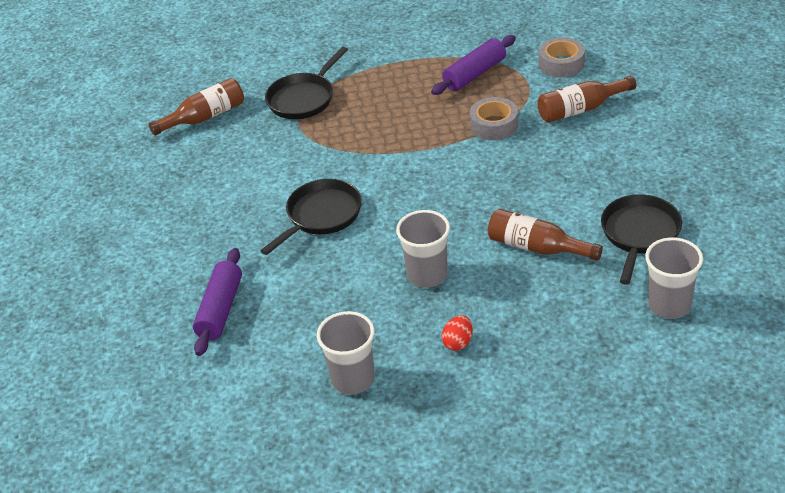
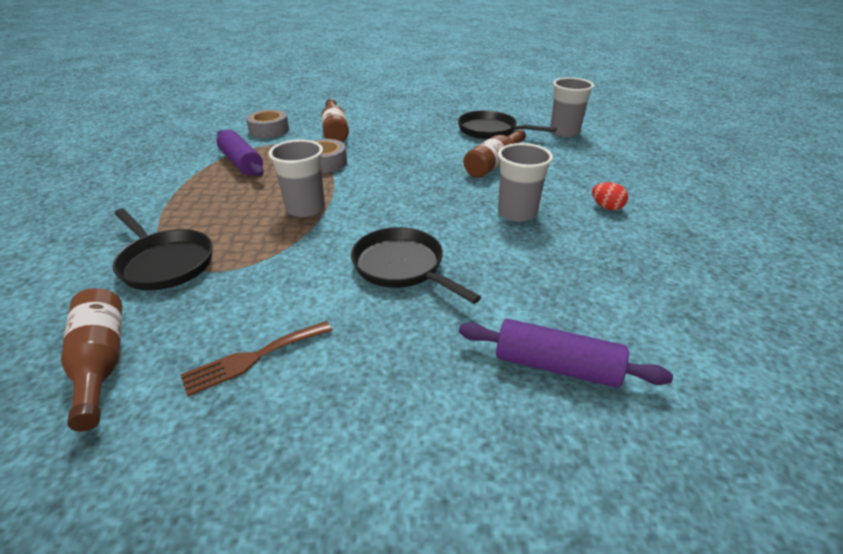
camera: 85 degrees left, 5 degrees down
(214, 173) = (253, 358): none -> brown fork
(353, 379) = (665, 267): grey cup -> grey cup (305, 208)

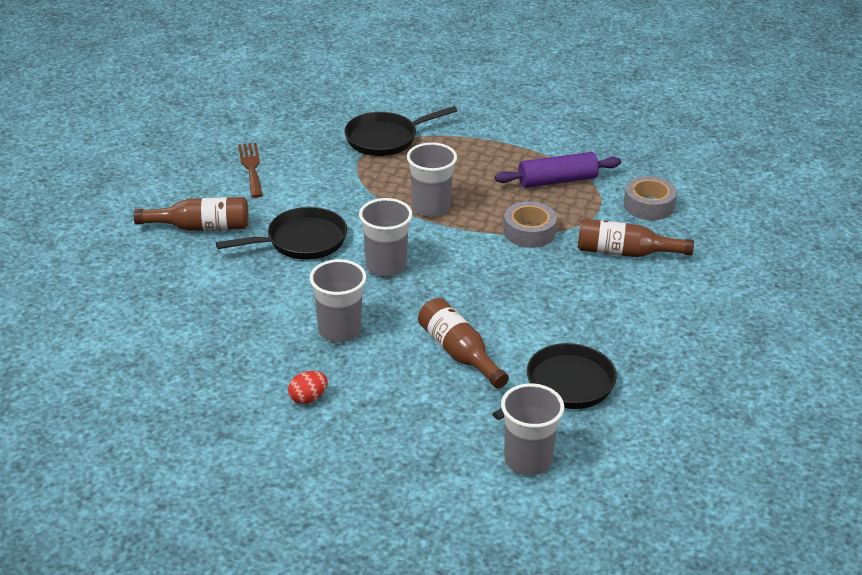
camera: 110 degrees right, 0 degrees up
(101, 363) = (289, 119): brown bottle -> brown bottle (200, 227)
(412, 211) = (386, 266): none -> grey cup
(556, 366) = (146, 278): purple rolling pin -> none

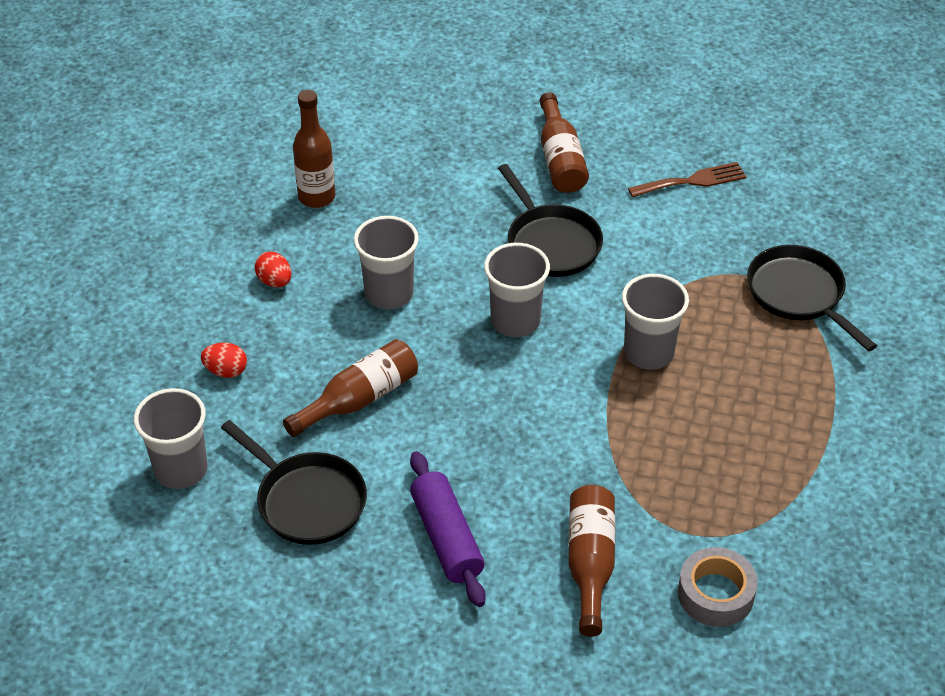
camera: 85 degrees right, 10 degrees up
(201, 368) = (316, 197): none -> brown bottle
(415, 431) = (226, 371): none -> red egg
(529, 232) = (617, 456): grey tape -> none
(557, 181) = (749, 484): purple rolling pin -> purple rolling pin (446, 538)

